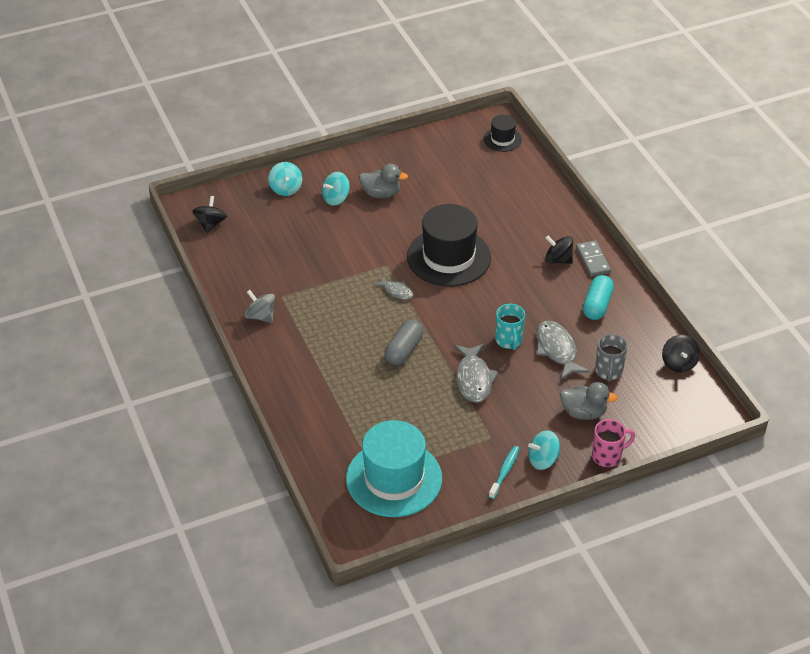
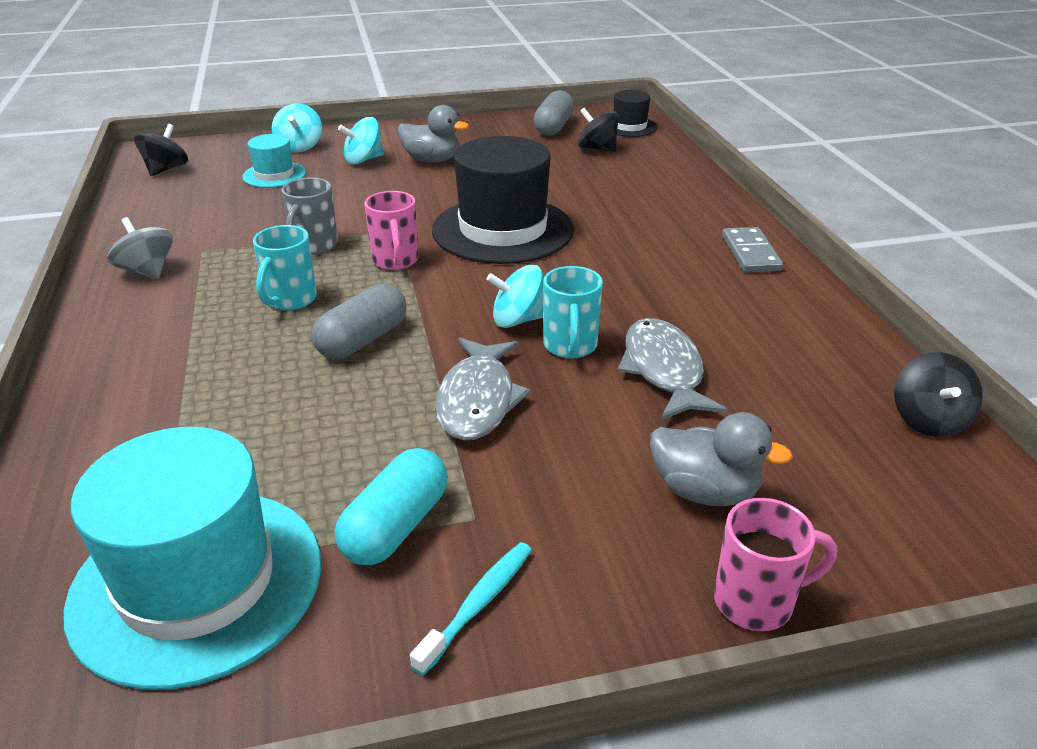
camera: 10 degrees right, 10 degrees down
(285, 221) = (274, 175): none -> turquoise hat
(352, 328) = (290, 300): none -> turquoise mug
(396, 291) = (395, 261): grey fish -> pink mug
(450, 146) = (553, 127): none -> grey capsule
(543, 460) = (584, 588): turquoise spinning top -> turquoise spinning top (518, 320)
(558, 260) = (688, 248): black spinning top -> black spinning top (597, 149)
(597, 305) = (753, 311): turquoise capsule -> turquoise capsule (395, 526)
(608, 372) = (769, 419): grey mug -> grey mug (314, 246)

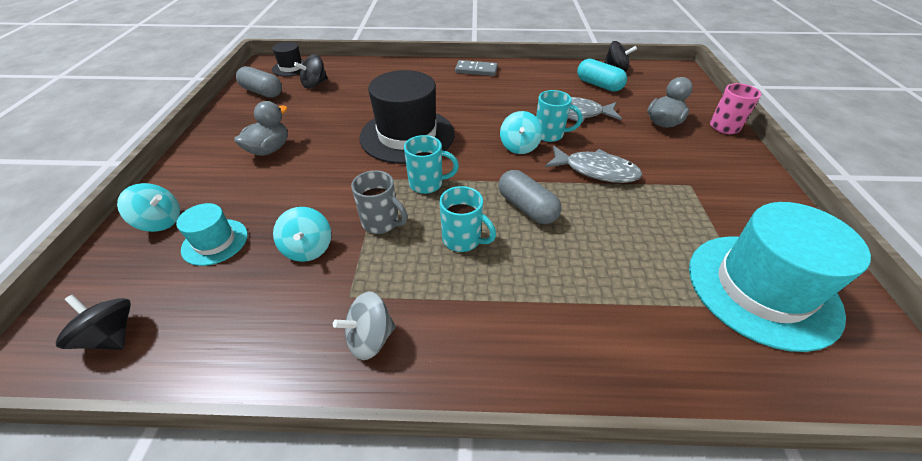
camera: 75 degrees left, 10 degrees up
(363, 160) = (234, 184): turquoise spinning top -> turquoise spinning top (308, 248)
(395, 261) = (427, 184): pink mug -> turquoise mug
(395, 526) = (701, 210): turquoise capsule -> turquoise capsule (598, 85)
(478, 604) = (745, 191): turquoise toothbrush -> none

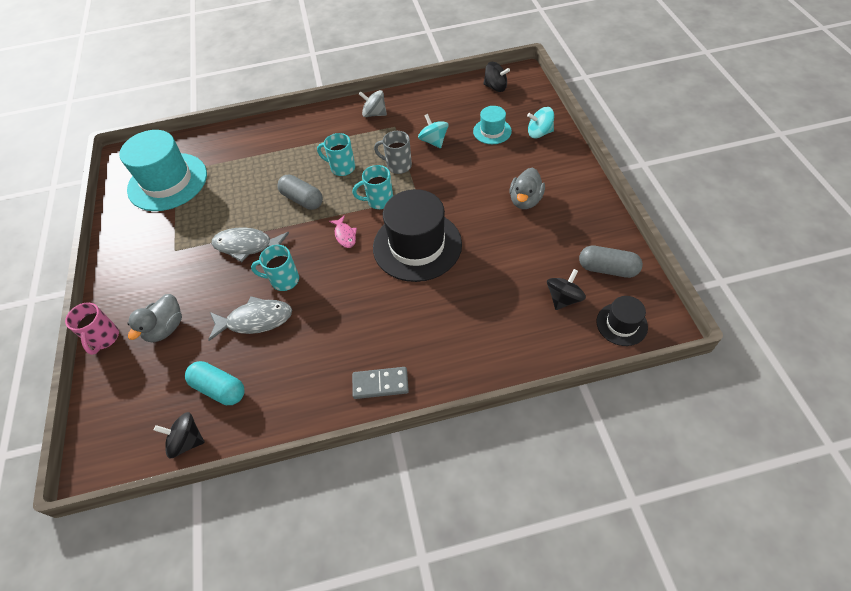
camera: 170 degrees right, 10 degrees up
(370, 338) = (374, 114): grey spinning top -> grey spinning top turned 120 degrees counterclockwise
(479, 158) = (345, 235): none -> pink fish
(519, 146) = (312, 257): turquoise spinning top -> none

